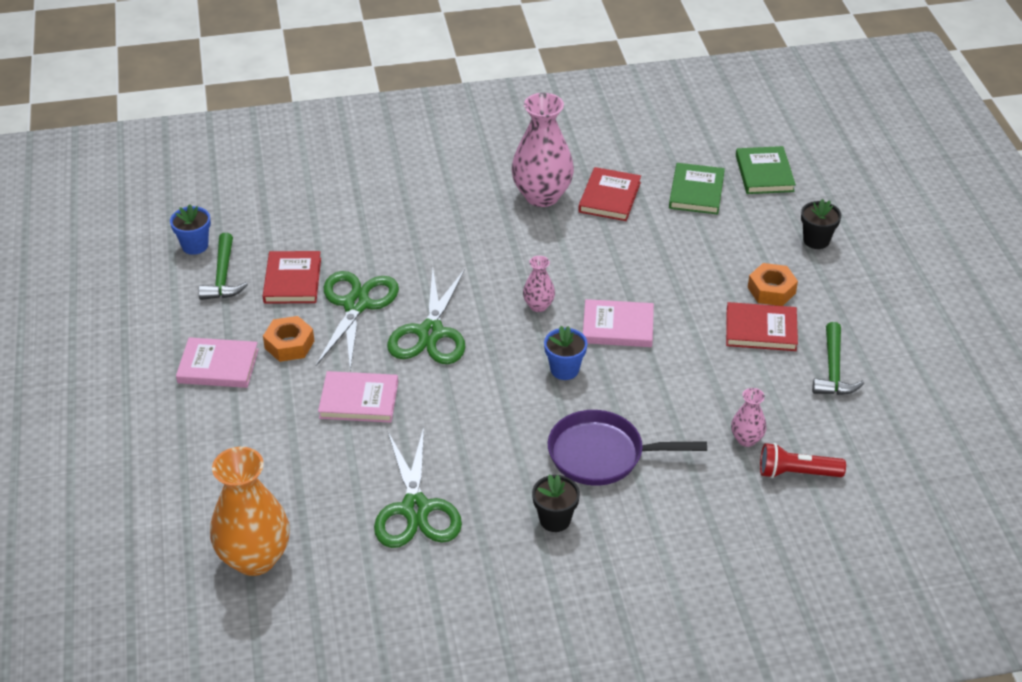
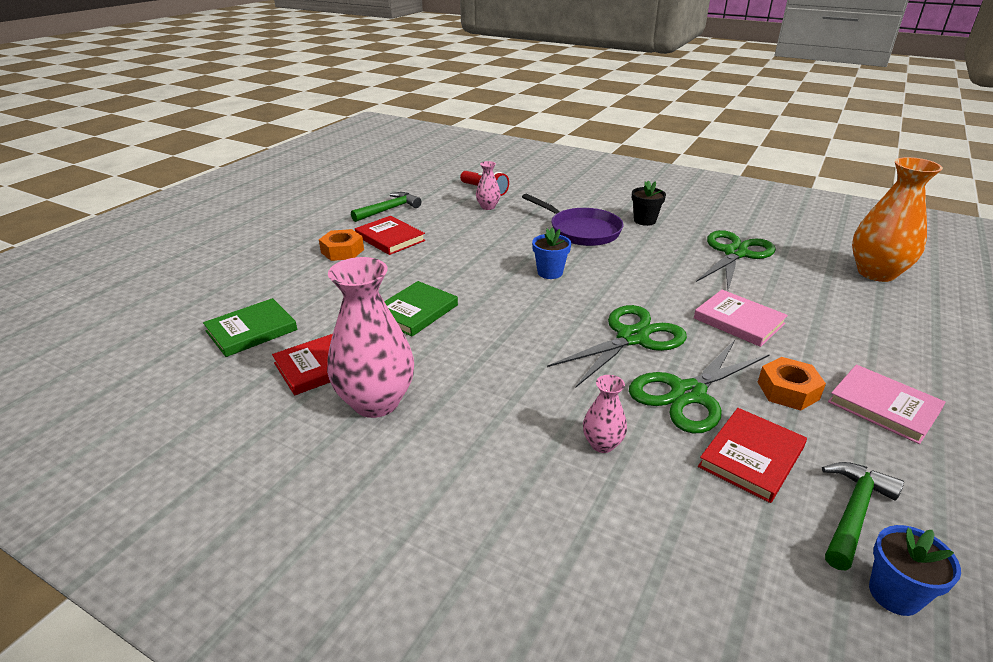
camera: 140 degrees left, 10 degrees down
(538, 306) = (515, 315): pink vase -> pink vase (602, 444)
(618, 326) = (476, 277): pink book -> none
(764, 173) = (178, 316): green book -> green book (415, 311)
(816, 240) = (255, 260): black flower pot -> none

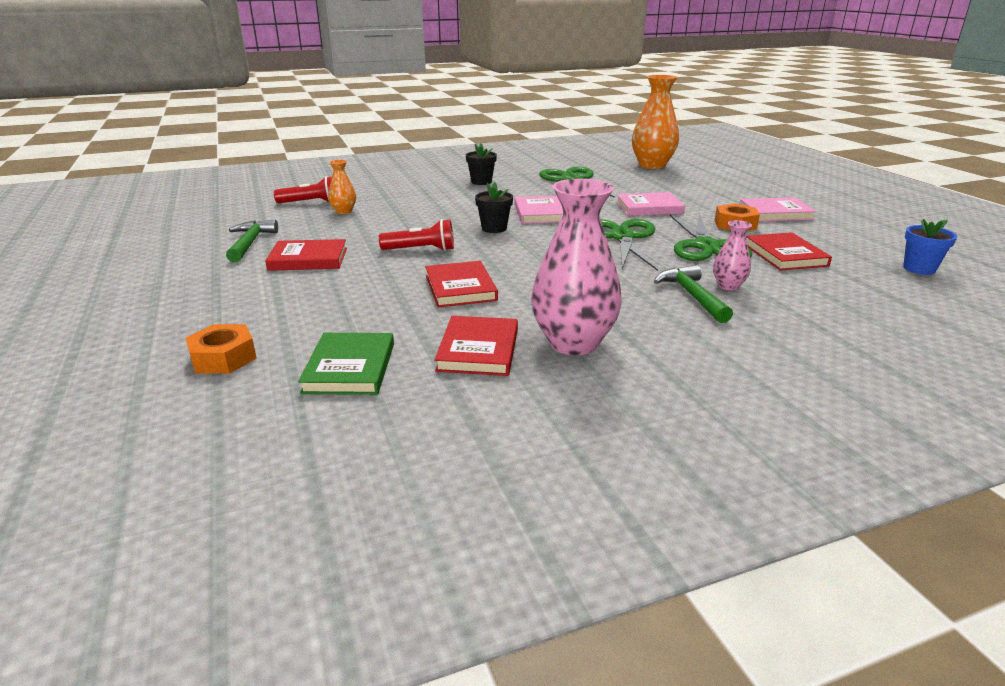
camera: 50 degrees left, 5 degrees down
(342, 251) = (284, 284): orange nut -> orange nut (223, 358)
(415, 311) = (460, 288): green book -> red book
(462, 265) = (421, 250): none -> red flashlight
(488, 207) = (344, 211): pink vase -> orange vase
(550, 272) = (494, 228): blue flower pot -> black flower pot
(581, 231) = (454, 200): purple pan -> none
(619, 276) = (540, 213): none -> pink book
(853, 513) = (854, 253): green hammer -> green hammer (692, 296)

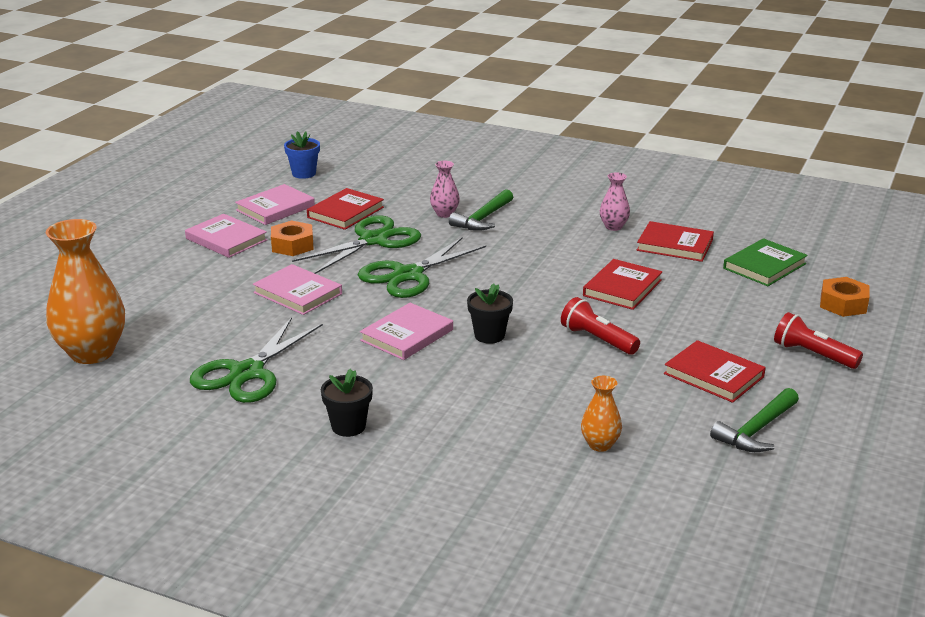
camera: 135 degrees left, 0 degrees up
(311, 203) = (620, 489): red flashlight -> red flashlight (812, 354)
(478, 350) = (675, 245): red book -> red book turned 60 degrees clockwise
(573, 343) = (613, 227): pink vase -> pink vase, size x0.48
(827, 238) = (275, 208): none -> pink book

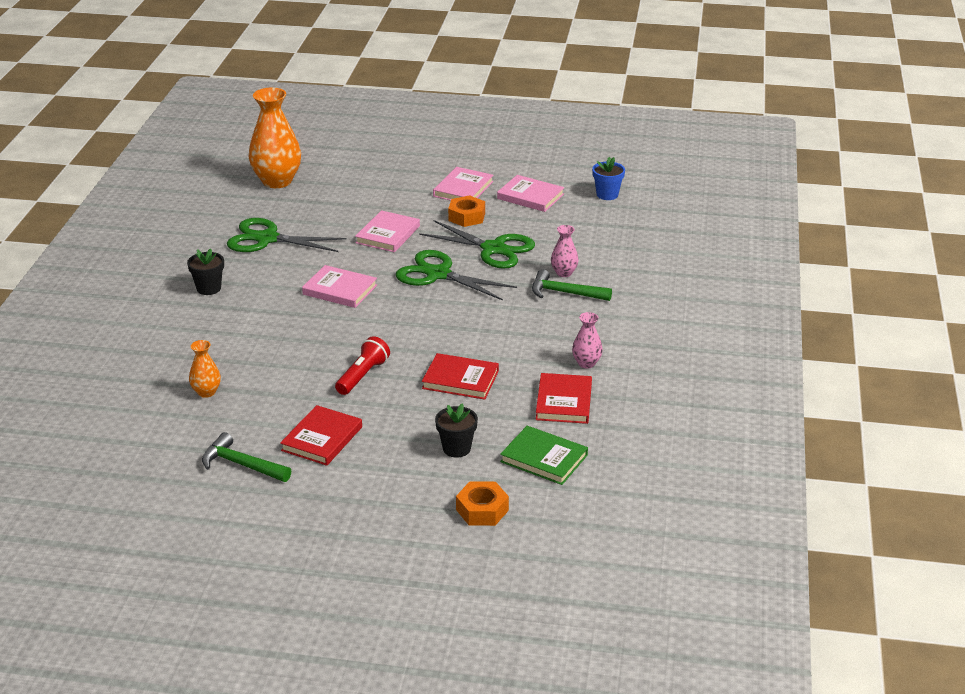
camera: 75 degrees right, 5 degrees up
(345, 212) = (540, 227): red book -> none
(489, 335) = (352, 325): black flower pot -> black flower pot (456, 448)
(812, 354) = (374, 492): red flashlight -> none

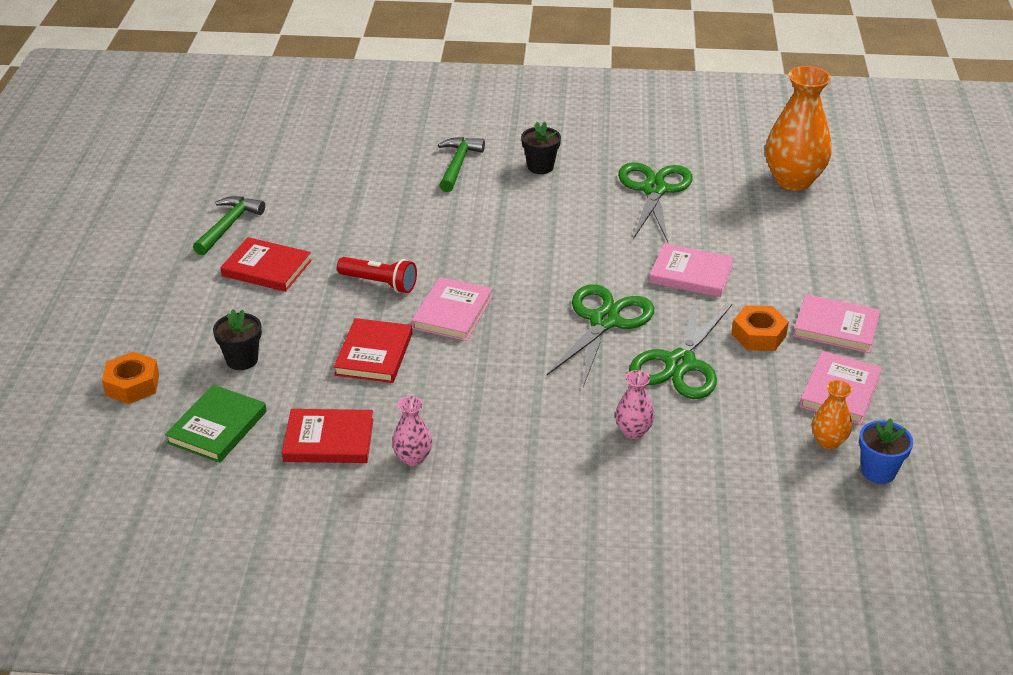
camera: 85 degrees right, 5 degrees up
(206, 392) = (348, 191): orange vase -> orange vase (828, 441)
(340, 290) = (554, 251): pink book -> pink book (452, 312)
(565, 293) = (581, 434): green hammer -> green hammer (458, 165)

